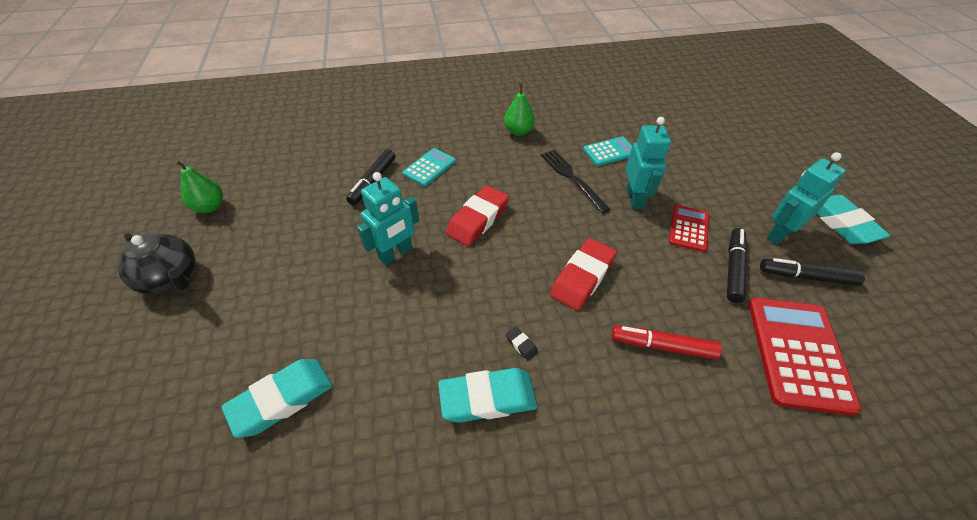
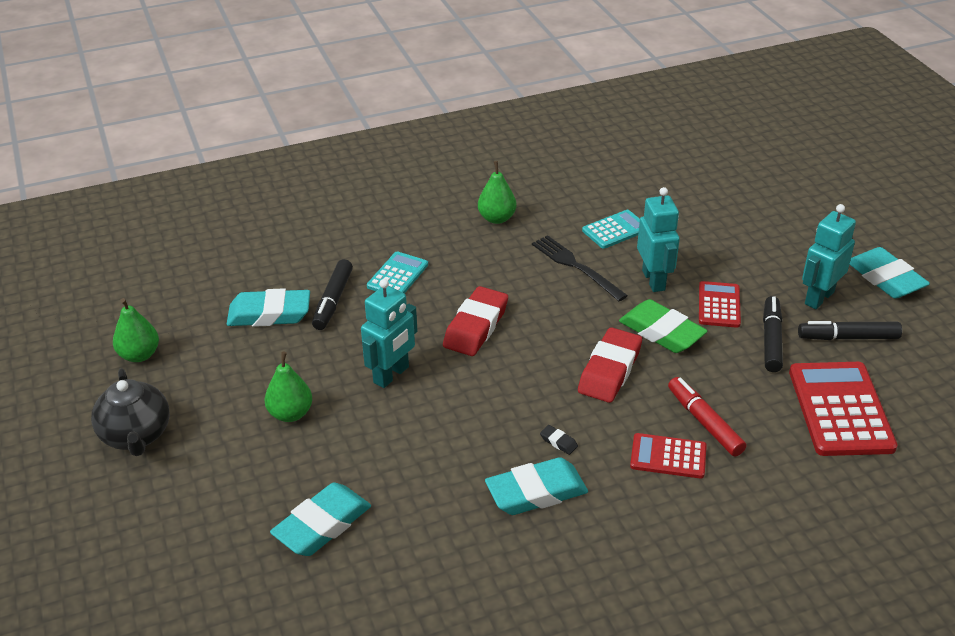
camera: 10 degrees left, 10 degrees down
(171, 279) = (136, 436): black teapot -> black teapot turned 45 degrees clockwise
(301, 277) = (290, 414): none -> green pear
(321, 186) = (269, 314): none -> turquoise eraser
(622, 379) = (668, 456): none -> red calculator
(634, 247) = (661, 332): none -> green eraser
(662, 346) = (704, 422): red marker -> red marker turned 60 degrees clockwise

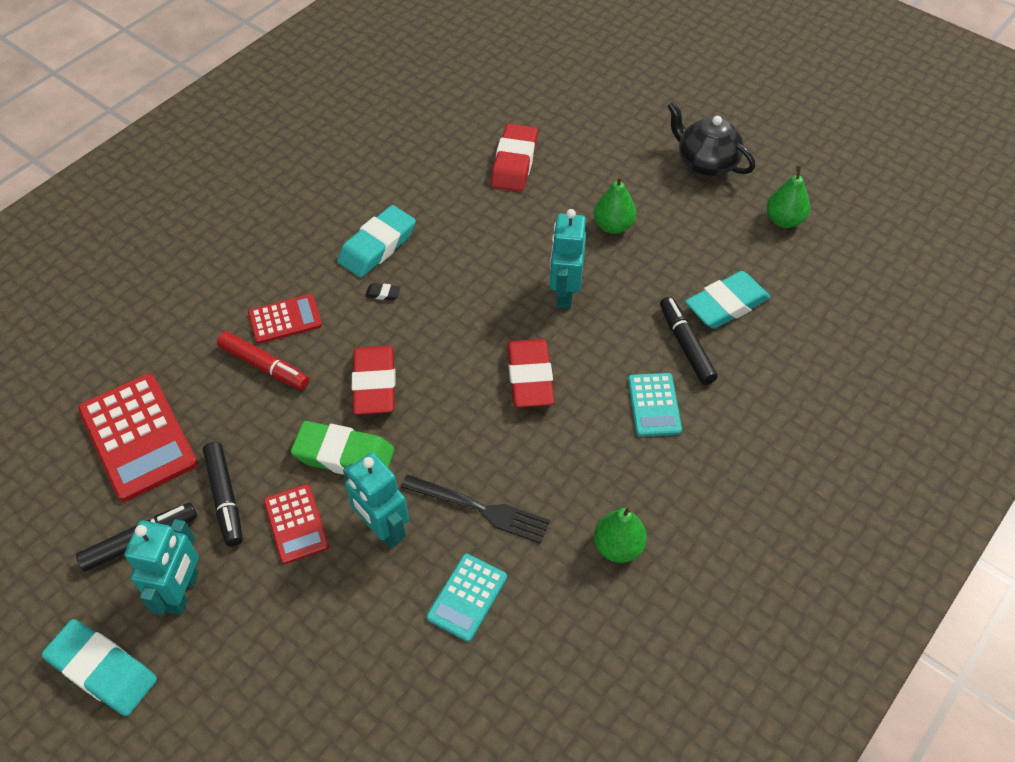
camera: 150 degrees right, 15 degrees up
(322, 525) = (514, 163): turquoise eraser -> red eraser

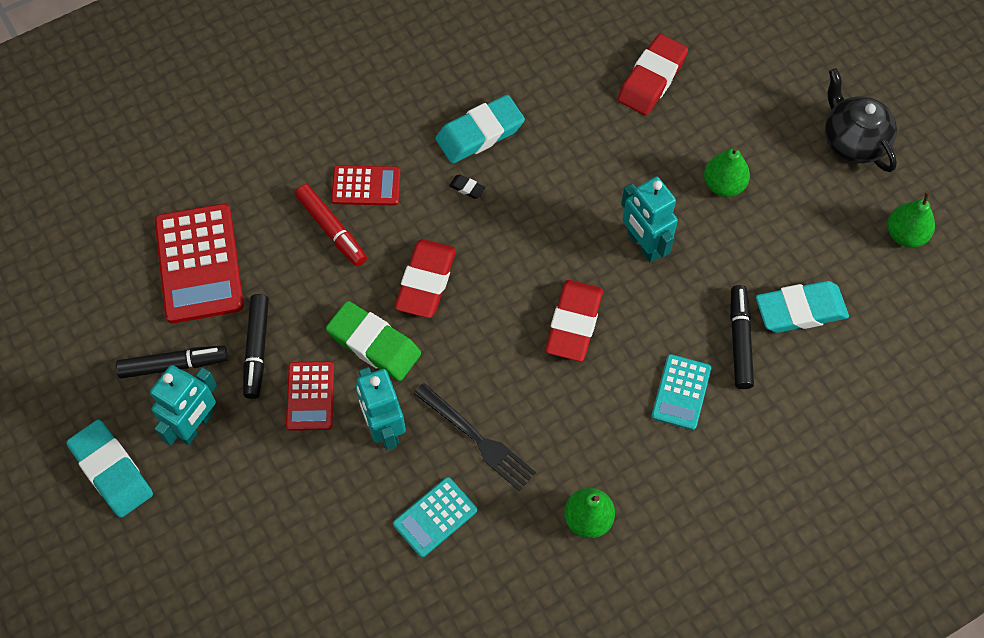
camera: 20 degrees right, 10 degrees up
(564, 293) = (643, 245): turquoise robot -> turquoise robot turned 60 degrees counterclockwise

